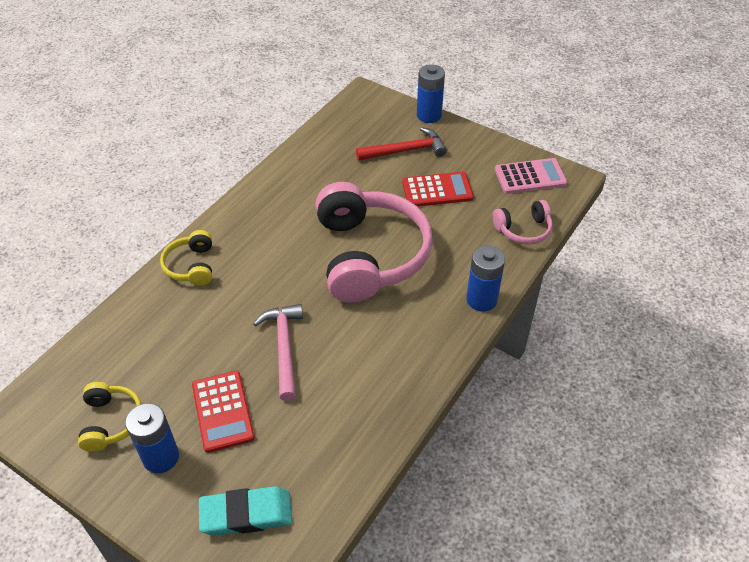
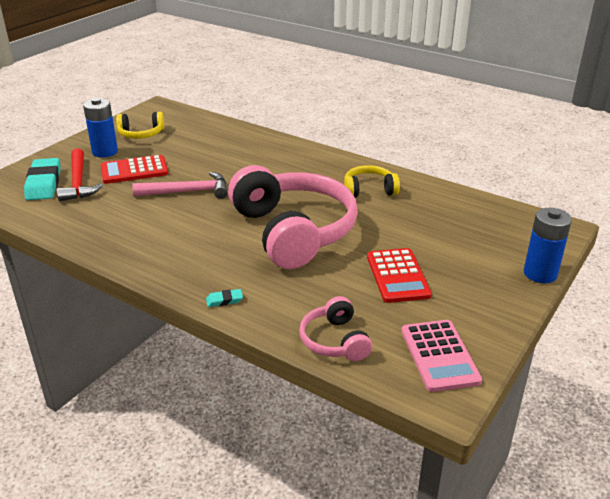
camera: 90 degrees right, 15 degrees down
(191, 266) = (283, 150): yellow headphones -> yellow headphones (369, 190)
(369, 255) = (293, 231): pink headphones -> pink headphones turned 105 degrees counterclockwise
(406, 150) = (464, 255): red hammer -> red hammer (78, 182)
(481, 300) = (224, 300): blue battery -> turquoise eraser

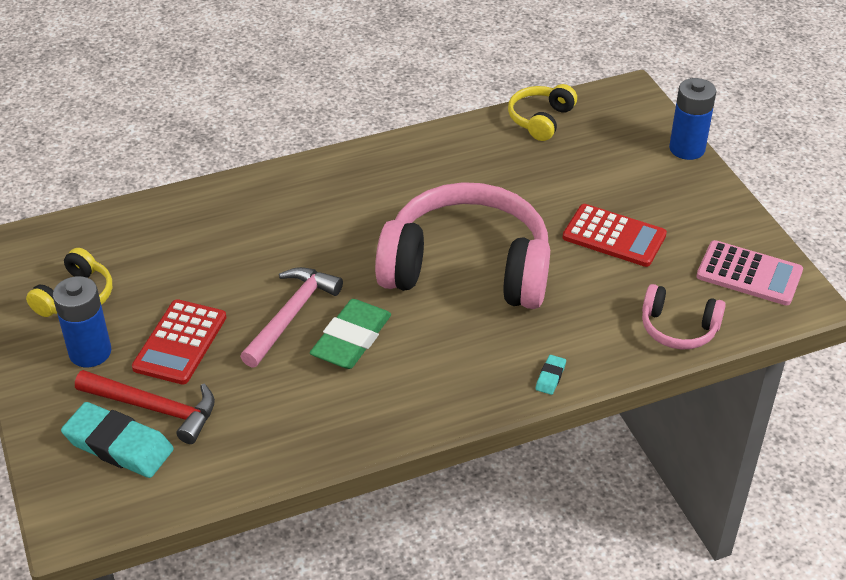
camera: 55 degrees left, 10 degrees up
(186, 217) = (351, 339): none -> green eraser
(369, 190) = (439, 173): yellow headphones -> yellow headphones (540, 119)

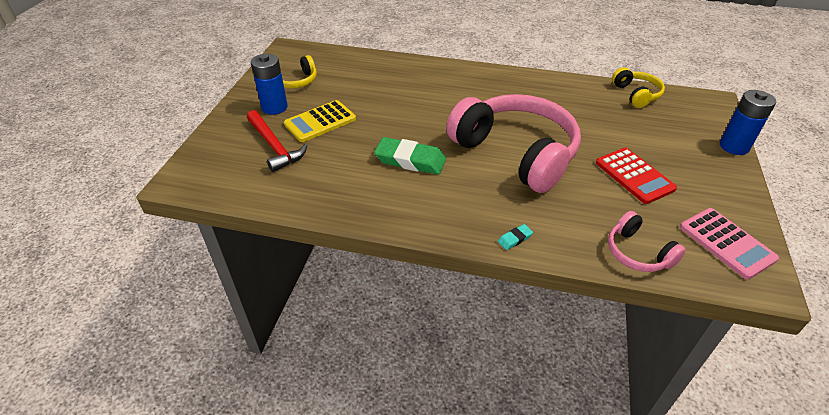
camera: 35 degrees right, 0 degrees up
(118, 445) = (239, 155): turquoise eraser -> none
(180, 342) = (320, 121): red calculator -> yellow calculator
(292, 314) = (390, 133): pink hammer -> none
(351, 339) = (410, 160): green eraser -> green eraser turned 45 degrees clockwise
(540, 119) = (636, 94): yellow headphones -> yellow headphones turned 105 degrees clockwise

